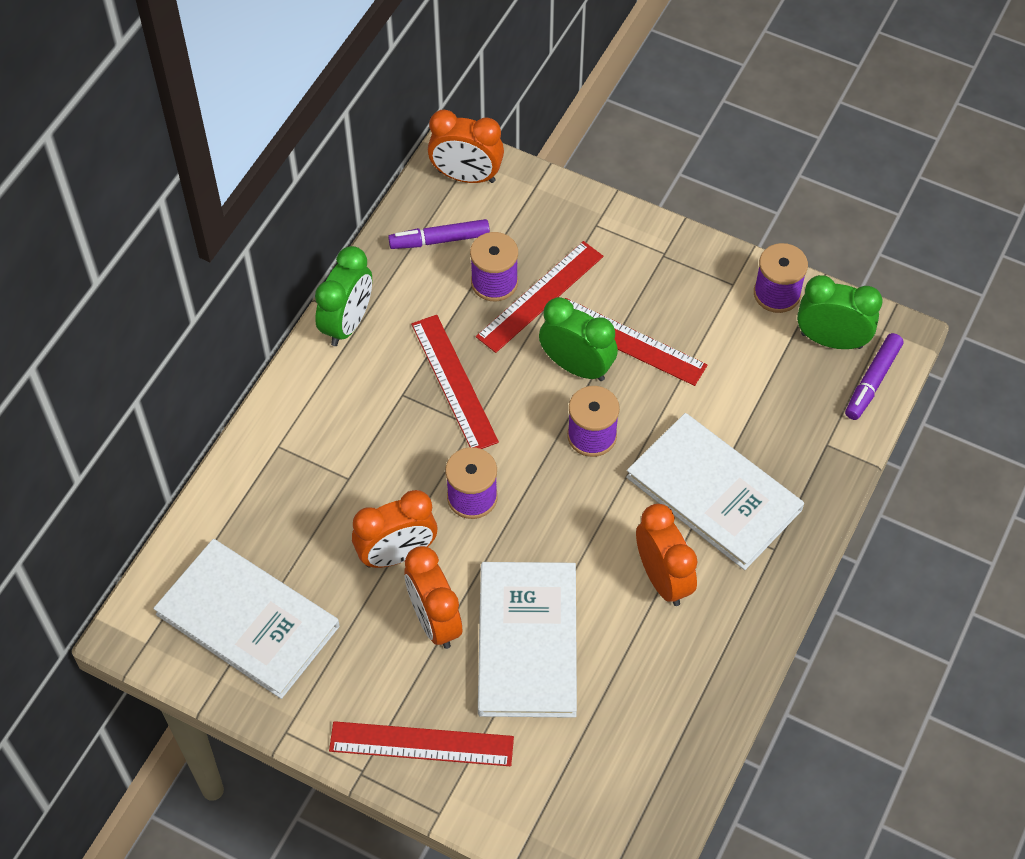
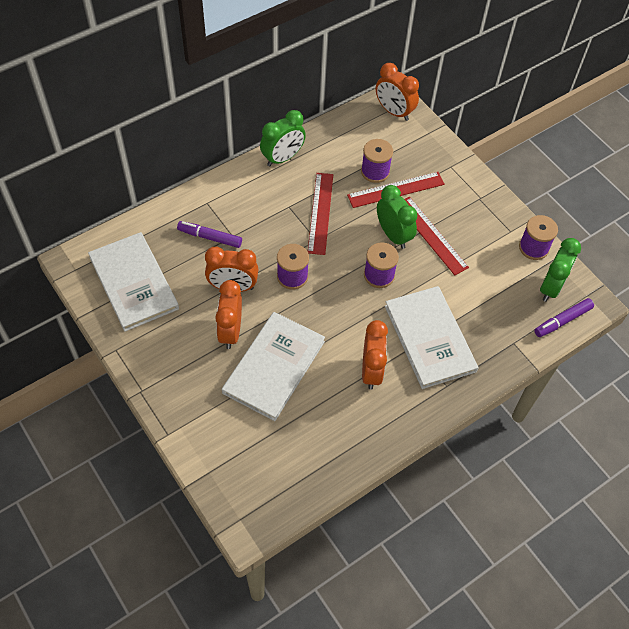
camera: 25 degrees right, 0 degrees up
(421, 744) = (182, 393): red ruler -> none
(439, 240) = (359, 137): purple marker -> purple marker (210, 237)
(831, 340) = (551, 287): green clock -> green clock turned 75 degrees clockwise

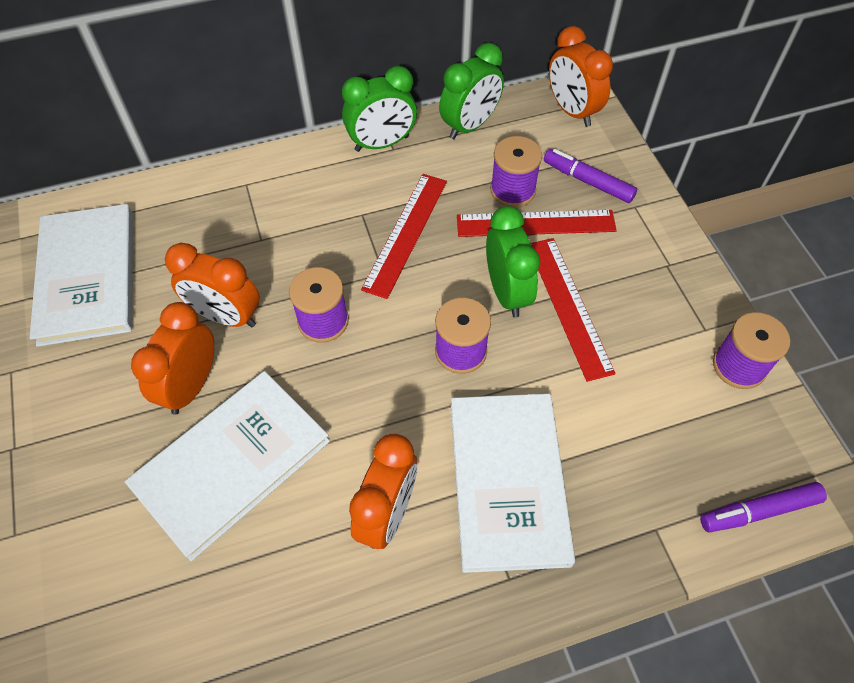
camera: 20 degrees right, 0 degrees up
(210, 237) = (227, 234): purple marker -> purple marker (588, 181)
(551, 287) = (752, 443): green clock -> green clock (470, 126)

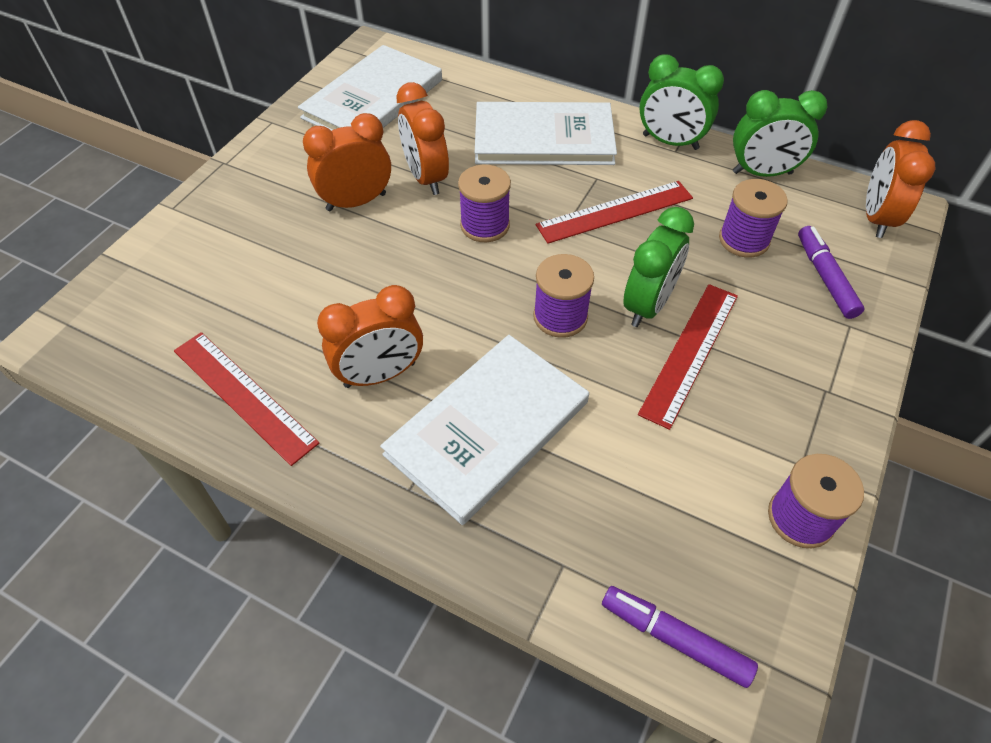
camera: 45 degrees right, 5 degrees down
(231, 464) = (324, 264): white book -> white book (543, 138)
(535, 223) = (735, 275): red ruler -> red ruler (244, 395)

